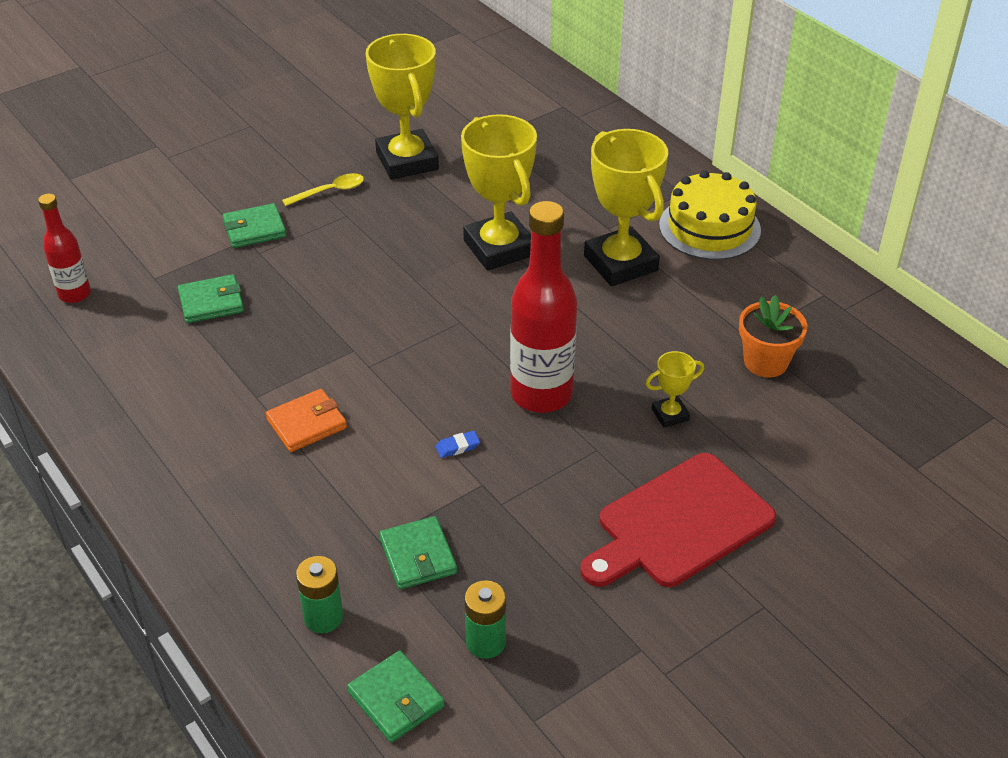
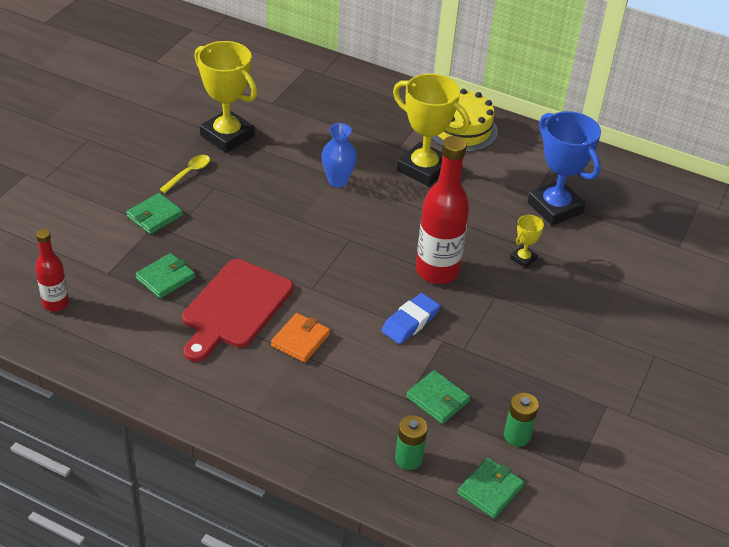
camera: 30 degrees left, 0 degrees up
(396, 699) = (490, 490): green wallet -> green wallet turned 75 degrees counterclockwise
(457, 447) = (410, 322): blue eraser -> blue eraser, size x2.05
(499, 248) = (337, 181): yellow trophy -> blue vase
(679, 524) = (575, 324): red cutting board -> red cutting board (235, 307)
(765, 362) = (555, 208): orange flower pot -> blue trophy

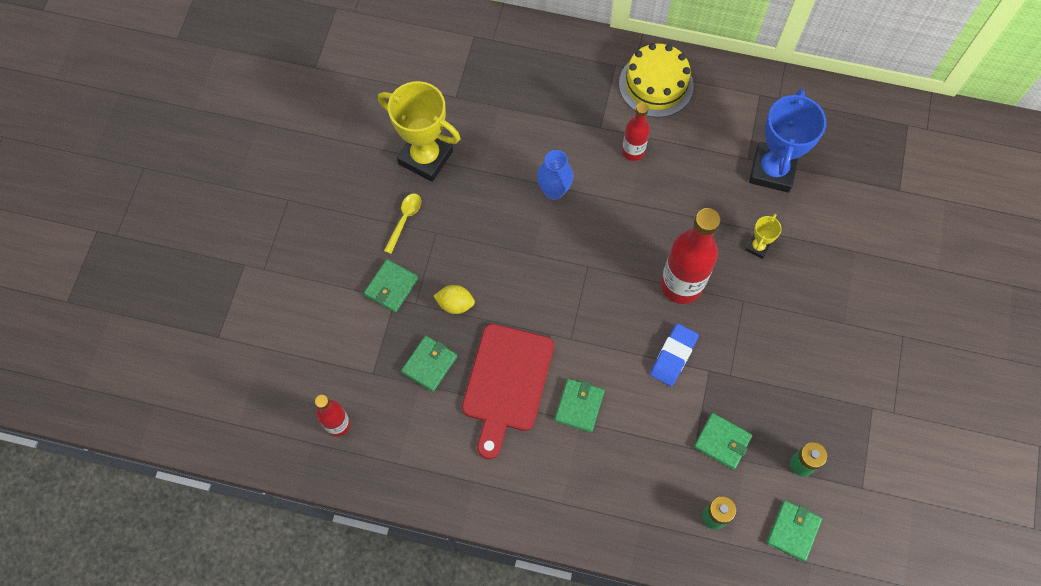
camera: 10 degrees left, 25 degrees up
(210, 240) = (455, 304): none -> yellow lemon
(300, 340) = (579, 406): orange wallet -> green wallet
(423, 169) = (633, 151): yellow trophy -> red bottle
(555, 208) = (772, 170): blue trophy -> blue trophy turned 60 degrees clockwise

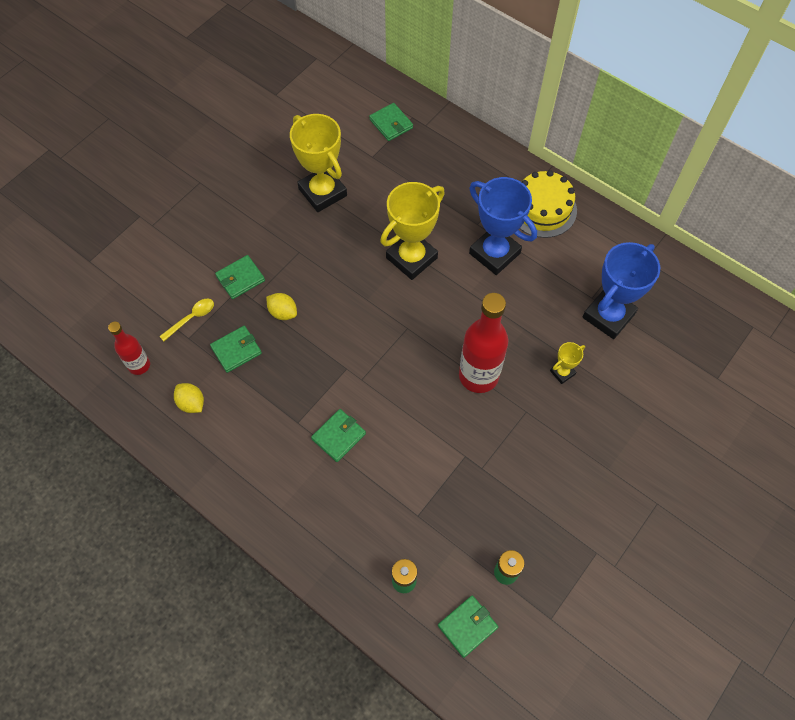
camera: 25 degrees right, 5 degrees down
(404, 220) = (279, 232): yellow spoon -> yellow spoon (191, 318)
(415, 439) = (191, 403): none -> yellow lemon
(506, 383) = (289, 391): red cutting board -> none
(554, 191) = (411, 258): blue vase -> yellow trophy
(633, 151) = (494, 253): red bottle -> blue trophy
(673, 356) = (440, 431): blue eraser -> none
(722, 442) = (445, 520): green wallet -> green wallet (391, 124)

